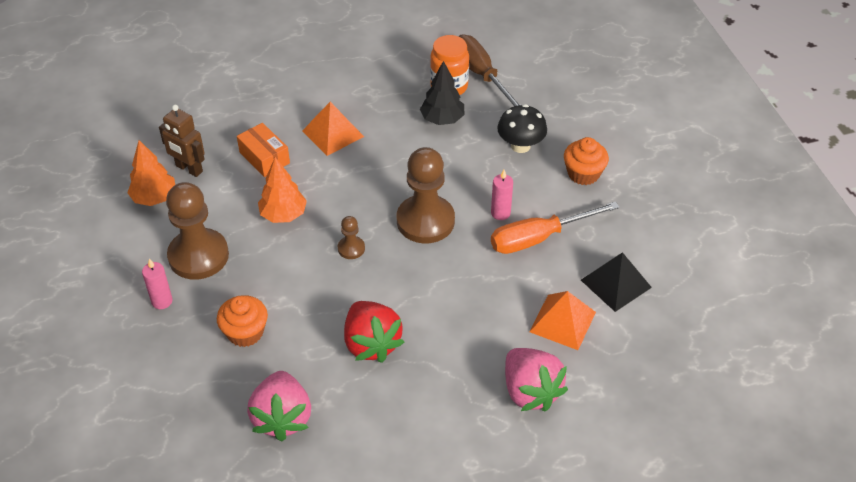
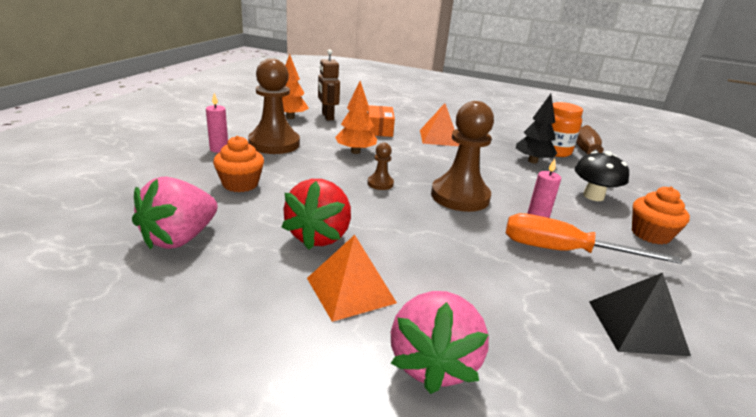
camera: 35 degrees right, 20 degrees down
(562, 321) = (536, 323): orange pyramid -> orange pyramid (350, 290)

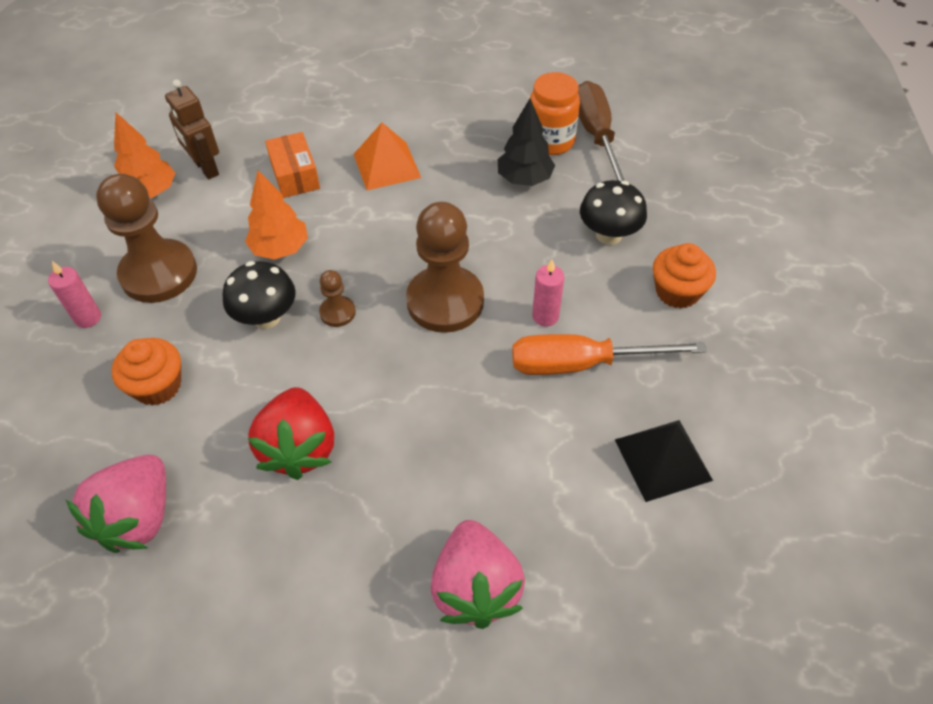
camera: 15 degrees left, 25 degrees up
(330, 174) = (266, 317): none -> black mushroom
(350, 290) = (366, 522): orange pyramid -> none

